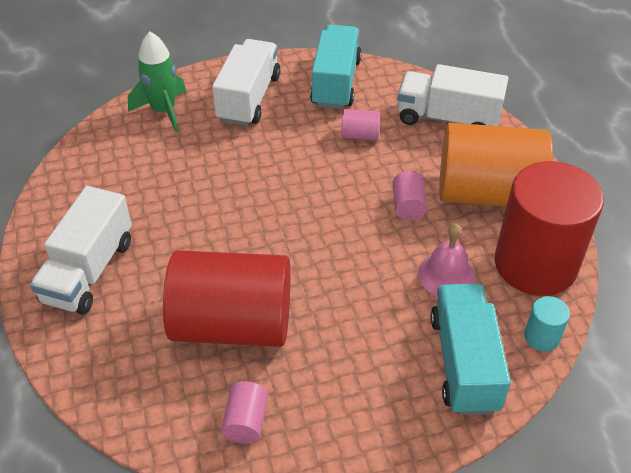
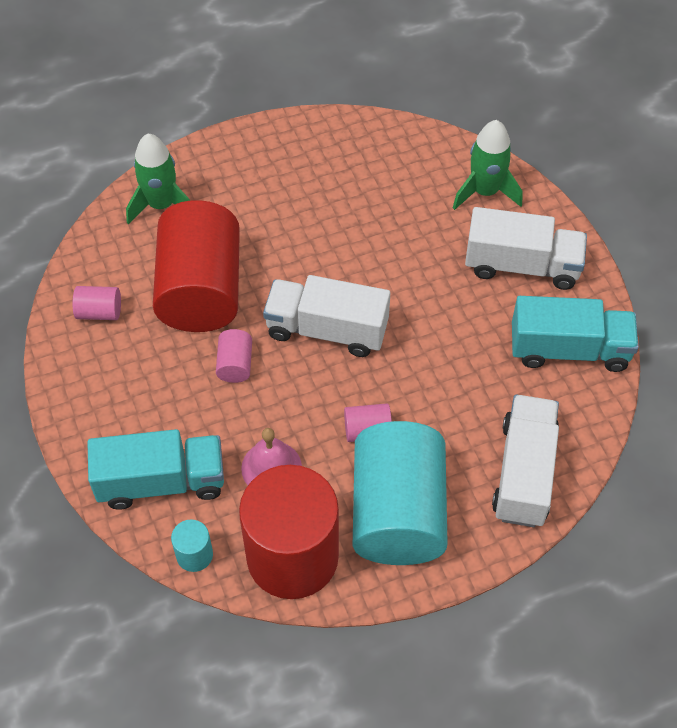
camera: 85 degrees right, 10 degrees up
(89, 271) = (256, 174): white truck -> white truck (327, 330)
(105, 359) = (161, 205): none -> green rocket
(360, 135) = (476, 379): pink cylinder -> pink cylinder (235, 364)
(487, 193) = (398, 513): orange cylinder -> turquoise cylinder

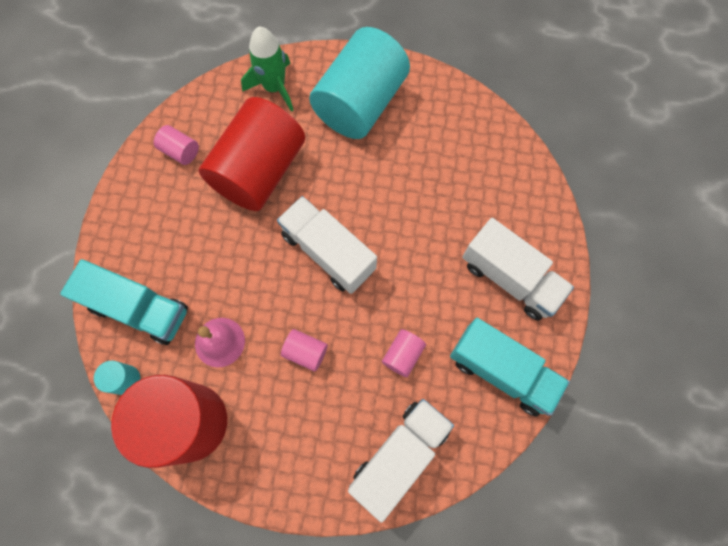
camera: 30 degrees right, 15 degrees up
(235, 364) = (246, 244): pink cylinder -> pink cylinder (402, 355)
(398, 513) = (285, 432): turquoise cylinder -> turquoise cylinder (360, 103)
(485, 191) = (521, 199): green rocket -> none

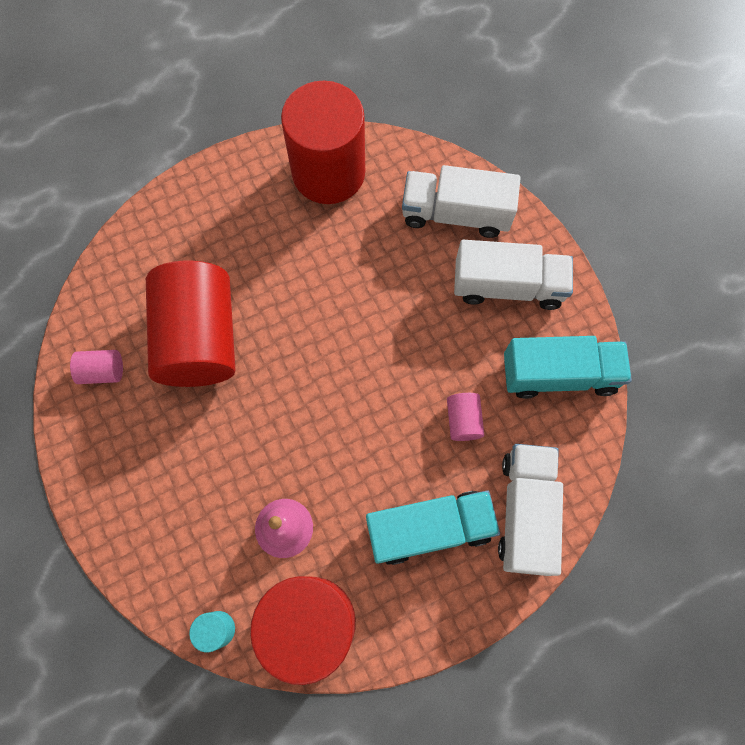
camera: 35 degrees left, 0 degrees up
(139, 309) = (179, 552): turquoise truck -> turquoise truck (429, 528)
(274, 87) = (153, 247): green rocket -> none
(305, 352) = (373, 480): pink cylinder -> none
(328, 252) = (325, 372): white truck -> white truck (455, 214)
(360, 103) = (252, 210): turquoise cylinder -> none
(435, 110) = (328, 172): none -> red cylinder

